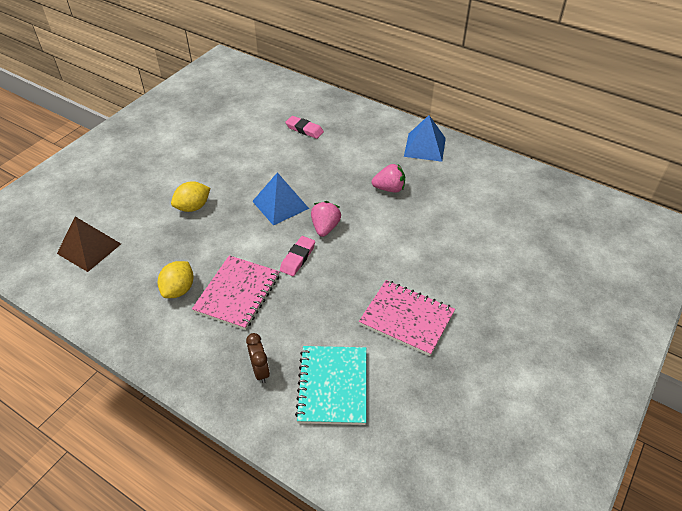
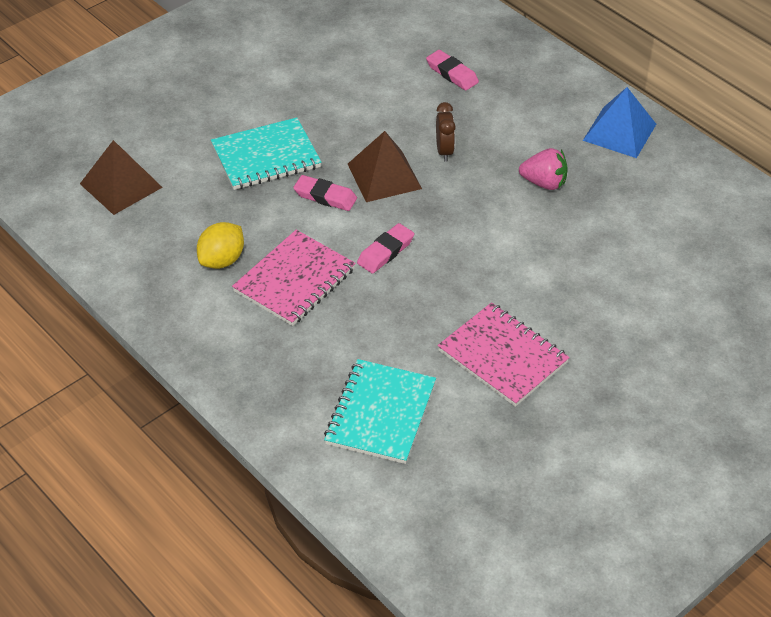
camera: 15 degrees right, 0 degrees up
(193, 207) = (266, 157): yellow lemon -> turquoise notebook
(243, 227) = (325, 196): none -> pink eraser
(260, 371) = (297, 377): brown clock -> brown clock (444, 151)
(280, 204) = (384, 176): blue pyramid -> brown pyramid
(325, 227) = (435, 219): pink strawberry -> none

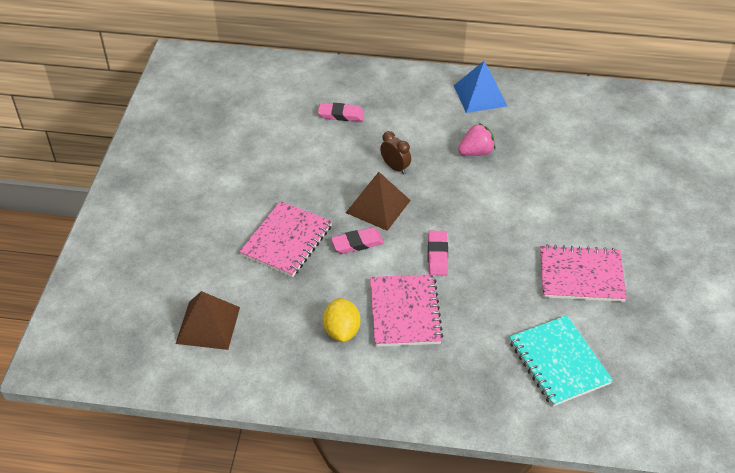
camera: 40 degrees left, 0 degrees up
(266, 157) = (286, 241): turquoise notebook -> pink notebook

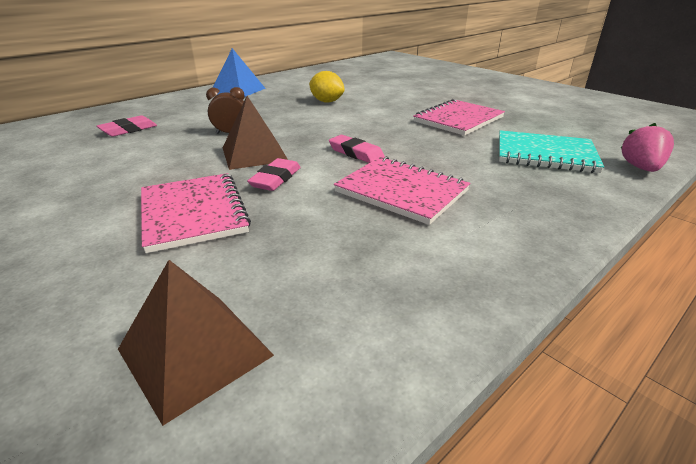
camera: 50 degrees left, 15 degrees down
(342, 331) = (377, 236): yellow lemon -> yellow lemon (327, 101)
(476, 152) = (282, 107): pink strawberry -> pink strawberry (640, 168)

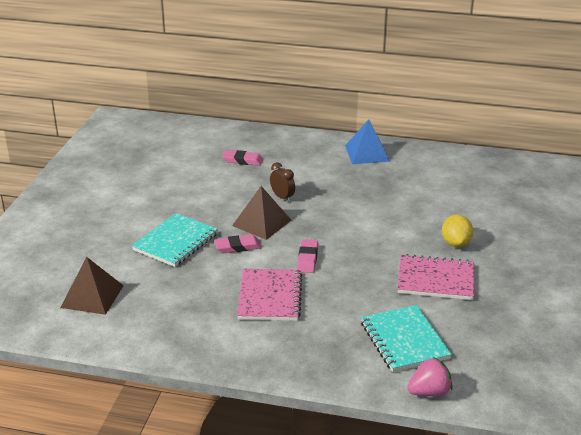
camera: 55 degrees right, 0 degrees up
(193, 213) = (176, 242): pink notebook -> turquoise notebook
(327, 101) = (396, 203): yellow lemon -> yellow lemon (455, 243)

